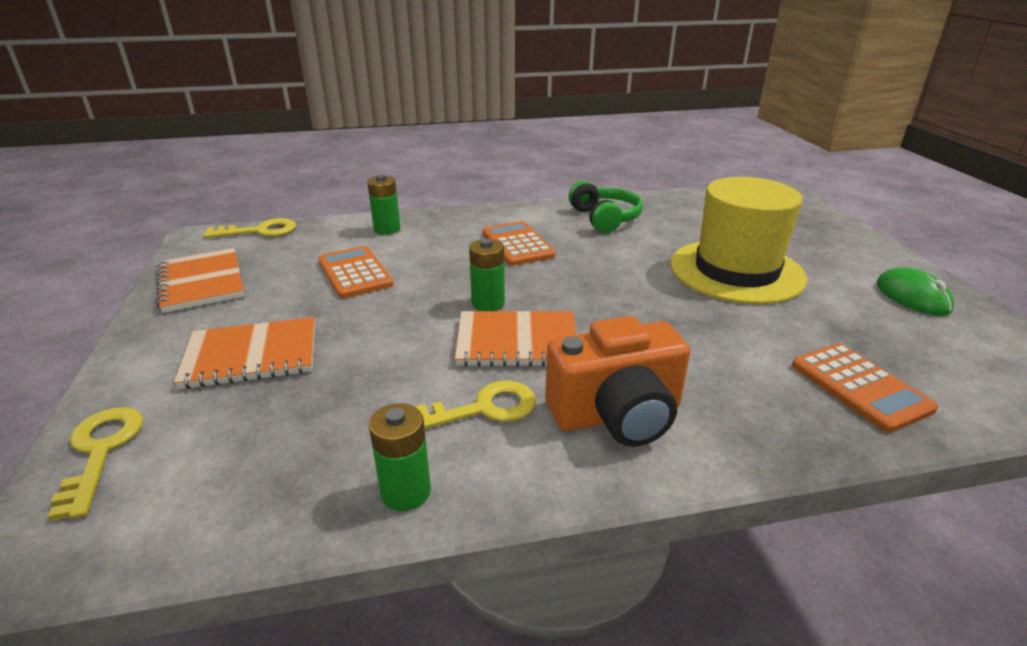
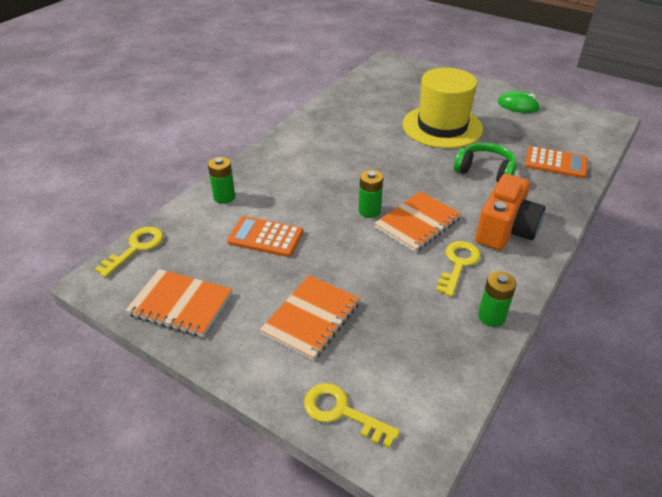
camera: 45 degrees left, 10 degrees up
(517, 244) = (320, 166): orange calculator -> none
(604, 218) = (335, 123): green headphones -> green headphones (485, 171)

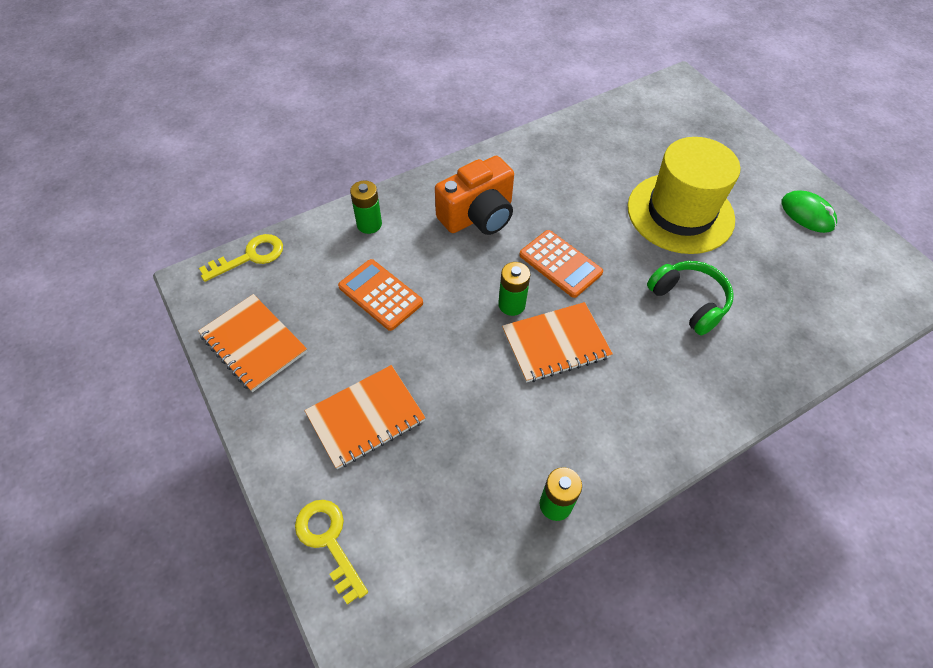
camera: 25 degrees right, 15 degrees up
(458, 264) = (565, 419): yellow key -> none
(505, 230) = (653, 397): orange camera -> orange camera (478, 216)
(555, 163) = (792, 324): orange calculator -> orange calculator (560, 264)

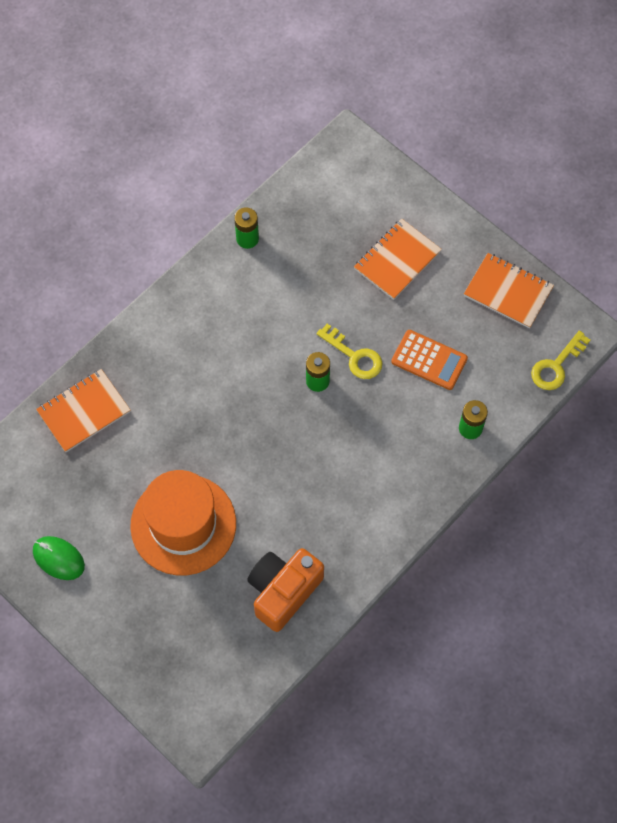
camera: 165 degrees right, 10 degrees up
(328, 541) = (387, 181): yellow key -> yellow key (354, 356)
(478, 216) = (374, 466): orange camera -> orange camera (283, 591)
(555, 344) = (273, 355): orange notebook -> orange notebook (84, 411)
(560, 264) = (286, 433): orange calculator -> none
(680, 213) = (183, 524): yellow hat -> orange hat
(688, 302) = (168, 425): green headphones -> none

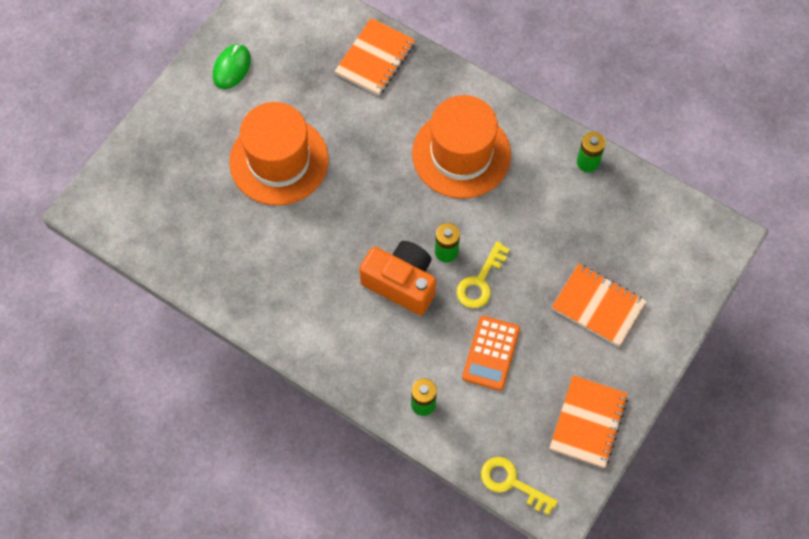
camera: 80 degrees right, 0 degrees up
(84, 411) = (375, 58): orange notebook -> orange notebook turned 75 degrees clockwise
(214, 349) = (461, 154): none -> orange hat
(283, 591) = (226, 256): orange camera -> orange camera (401, 283)

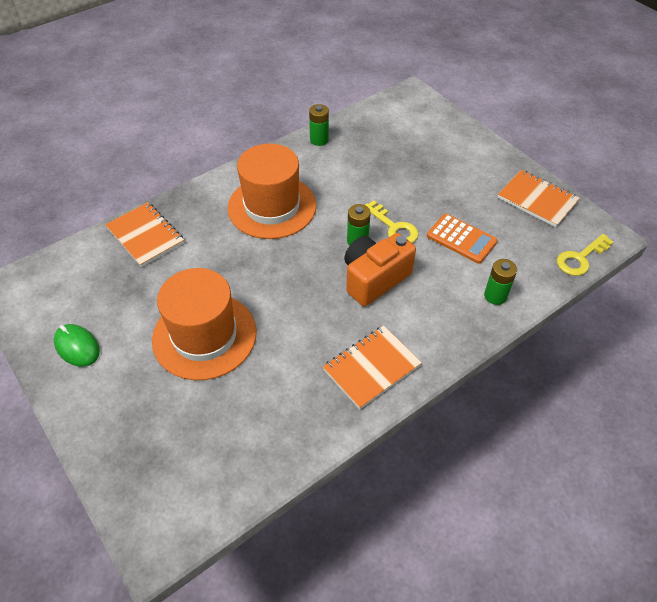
camera: 70 degrees left, 15 degrees down
(598, 306) = (441, 168): orange notebook -> orange notebook (371, 368)

